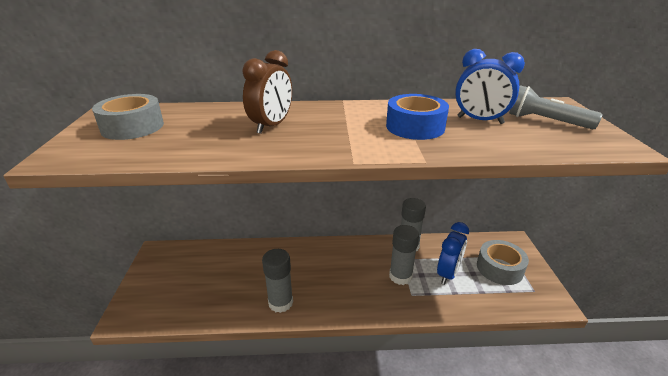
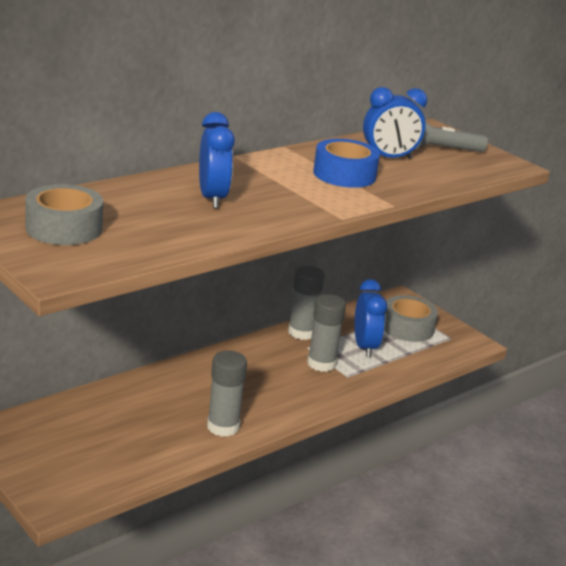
camera: 40 degrees left, 5 degrees down
(271, 126) = (212, 198): brown clock -> blue clock

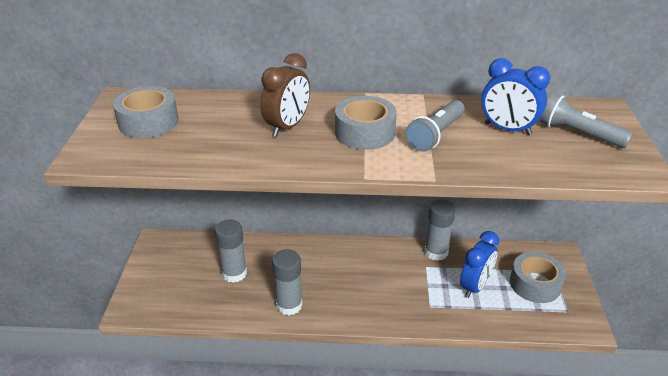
camera: 45 degrees right, 10 degrees up
(212, 198) = (287, 127): blue clock -> brown clock
(286, 186) = (364, 132): none -> grey tape
(321, 363) = (421, 286): grey glue stick -> grey glue stick (234, 273)
(344, 175) = (435, 135): blue tape -> grey flashlight

